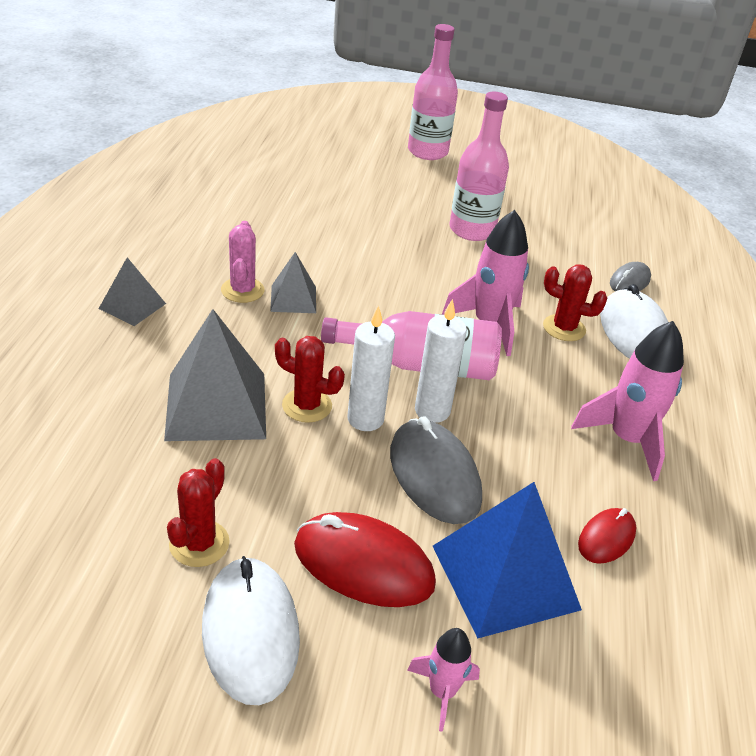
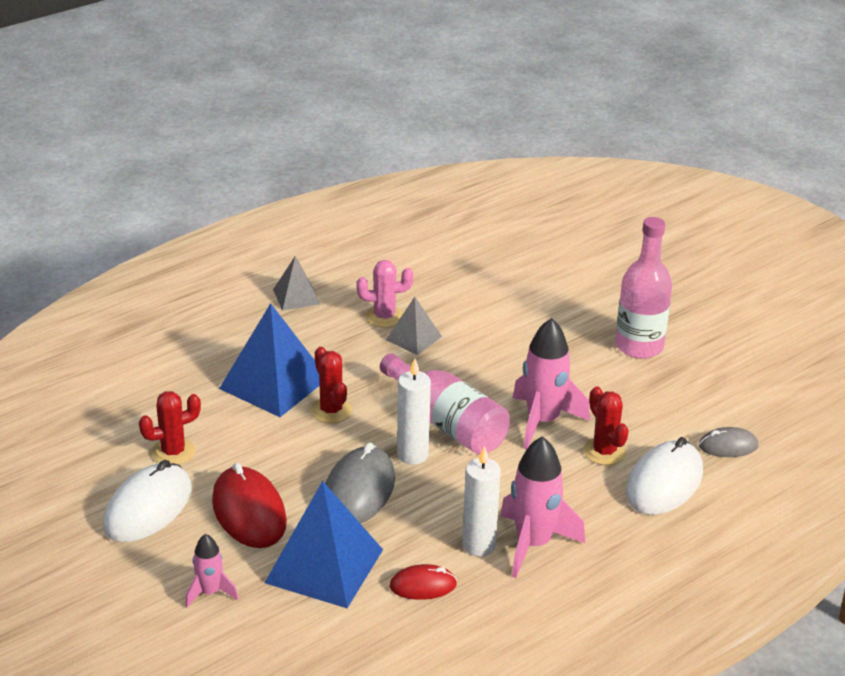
camera: 45 degrees right, 5 degrees down
(216, 406) = (274, 383): grey pyramid -> blue pyramid
(242, 290) = (384, 317): pink cactus -> pink cactus turned 45 degrees clockwise
(365, 419) = (359, 437): white candle -> white candle (478, 545)
(427, 152) = (699, 264): pink bottle -> none

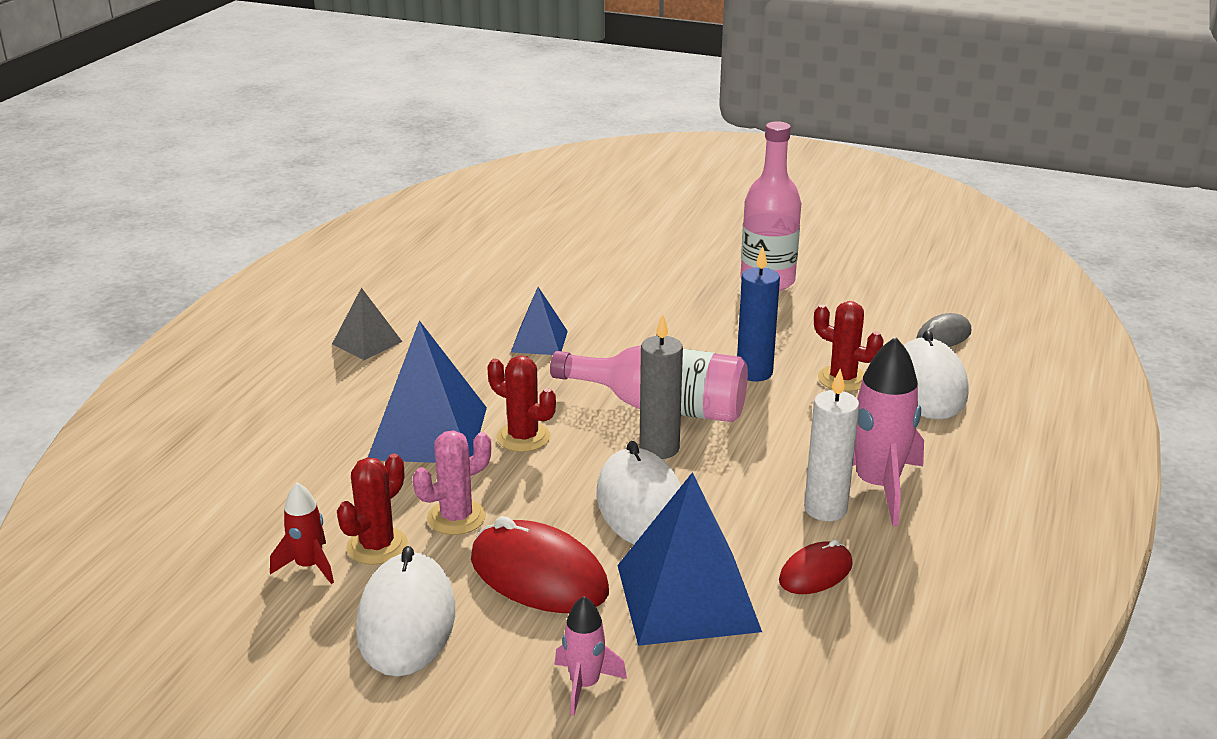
camera: 30 degrees left, 5 degrees down
(124, 449) = (309, 566): none -> red rocket
(358, 491) = (641, 505): grey mouse -> white mouse
(384, 317) = (486, 332): pink cactus -> pink cactus (456, 517)
(412, 455) = (659, 448): white candle -> grey candle
(414, 338) = (539, 341): grey pyramid -> blue pyramid
(543, 421) = (754, 372): pink rocket -> blue candle

